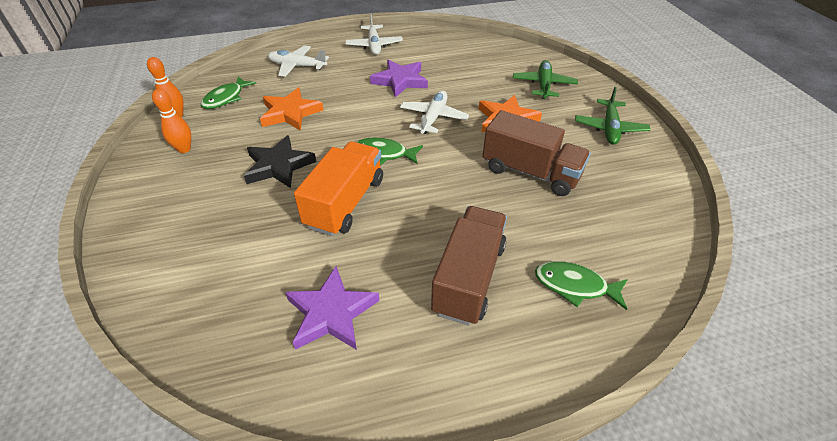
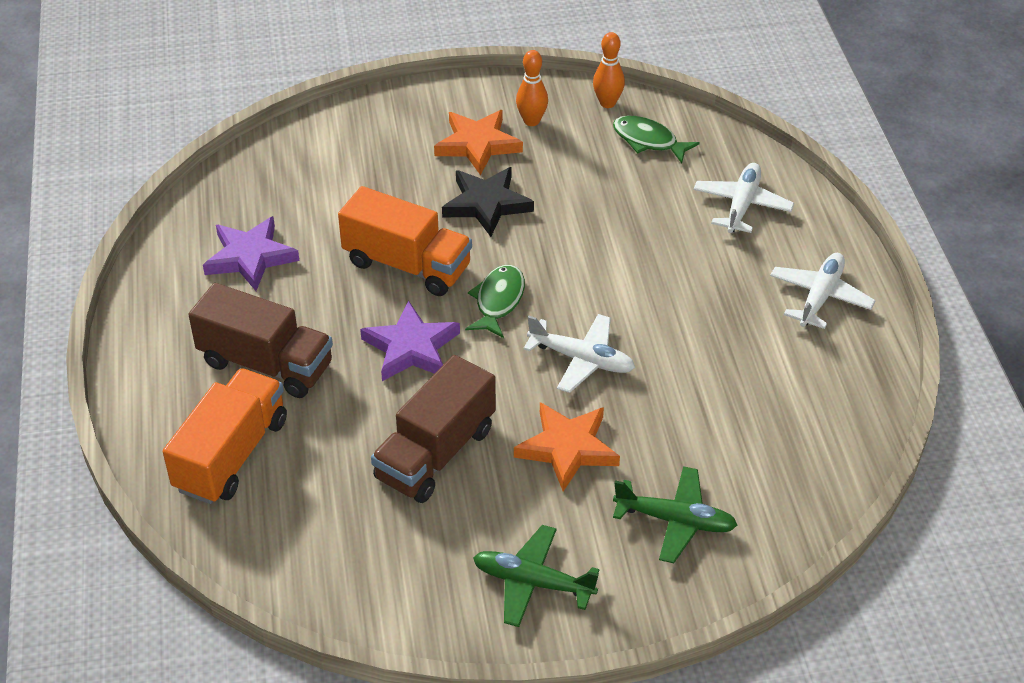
camera: 95 degrees right, 0 degrees up
(290, 113) = (606, 206): orange star -> orange star (478, 145)
(374, 45) = (820, 297): white plane -> white plane turned 120 degrees clockwise
(400, 81) = (693, 327): purple star -> purple star (411, 348)
(575, 286) = (231, 455): green fish -> orange truck

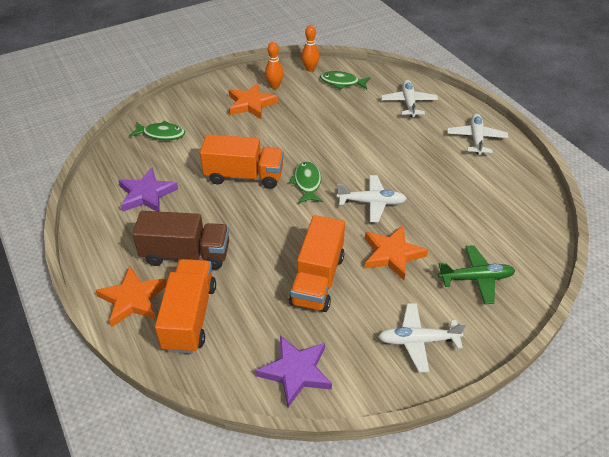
camera: 20 degrees left, 0 degrees up
(166, 408) = (133, 299): none -> orange star
(313, 164) = (161, 134): none -> green fish
(411, 348) = (270, 221): purple star -> purple star (296, 372)
(435, 453) = (317, 279): brown truck -> orange truck
(486, 204) = (272, 133): black star -> none
(532, 582) = (417, 341): green plane -> white plane

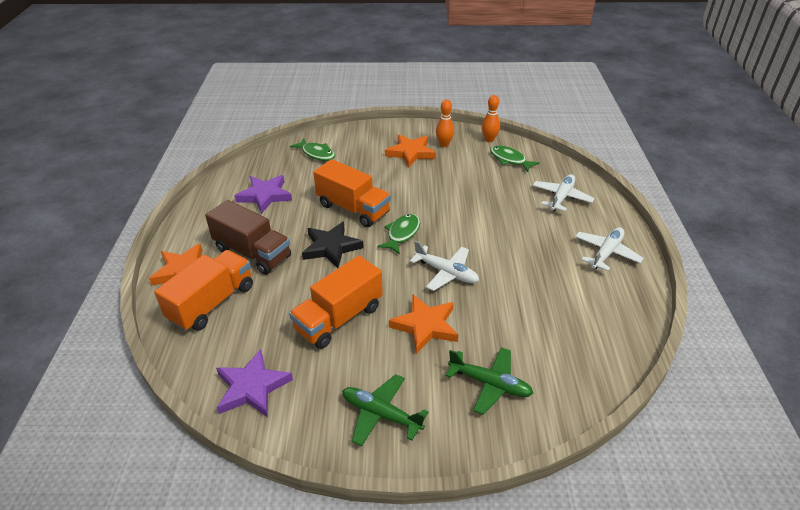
camera: 30 degrees right, 5 degrees down
(255, 219) = (331, 247): none -> black star
(417, 341) = (381, 414): white plane -> green plane

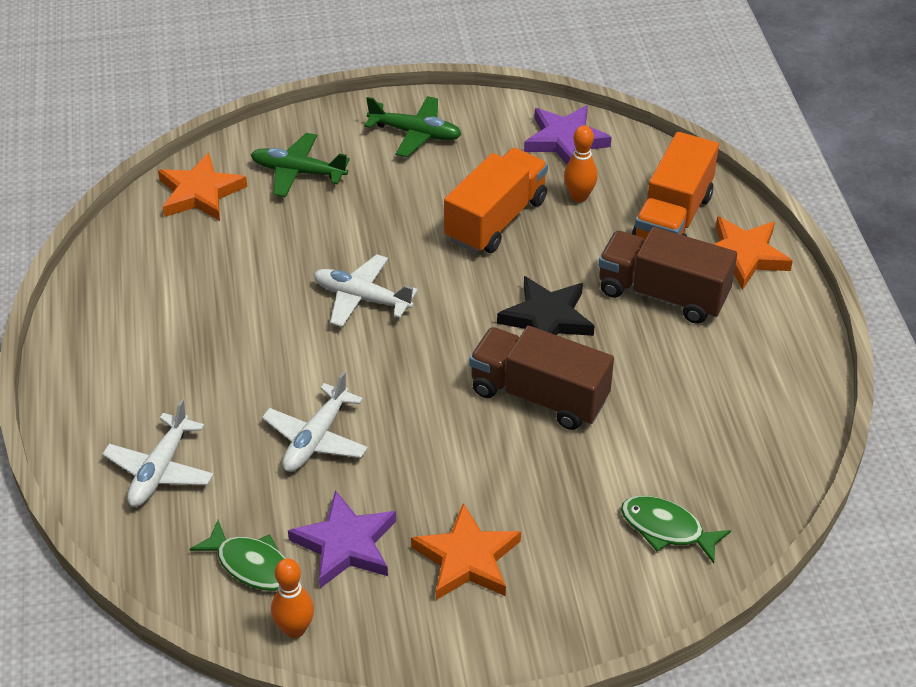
camera: 170 degrees right, 5 degrees up
(265, 196) = (709, 405): purple star -> purple star (345, 544)
(353, 209) = (539, 396): orange truck -> brown truck
(402, 234) = (441, 356): green fish -> none
(425, 326) = (381, 224): orange star -> orange star (200, 193)
(444, 144) = (397, 598): orange bowling pin -> orange bowling pin (579, 197)
(606, 253) = (110, 360): white plane -> white plane (316, 439)

